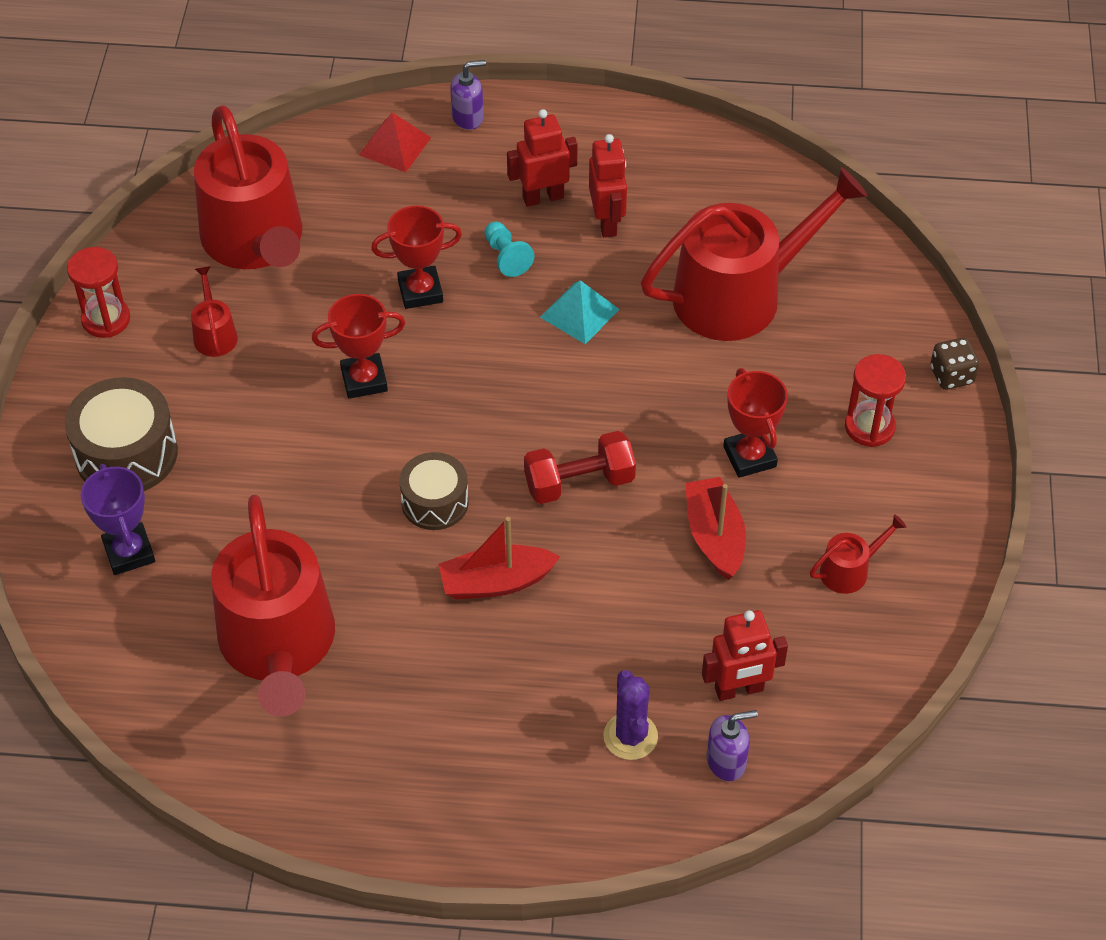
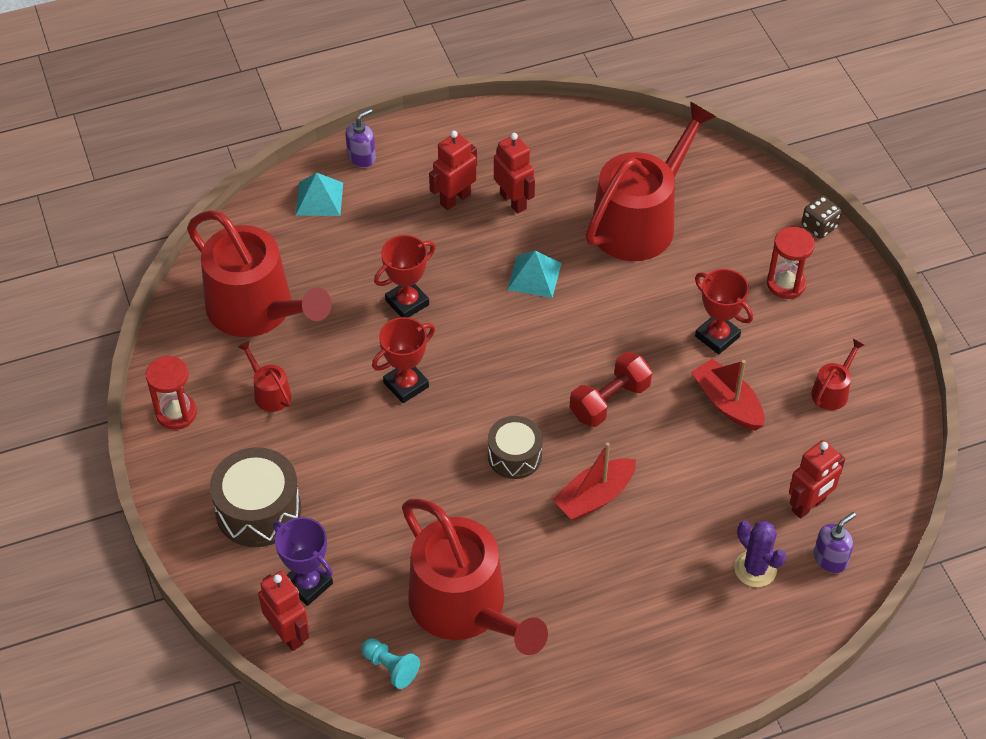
camera: 25 degrees left, 0 degrees up
(77, 597) = (288, 634): none -> red robot
(395, 146) = (319, 198): red pyramid -> turquoise pyramid
(506, 257) = (455, 253): turquoise pawn -> turquoise pawn (390, 667)

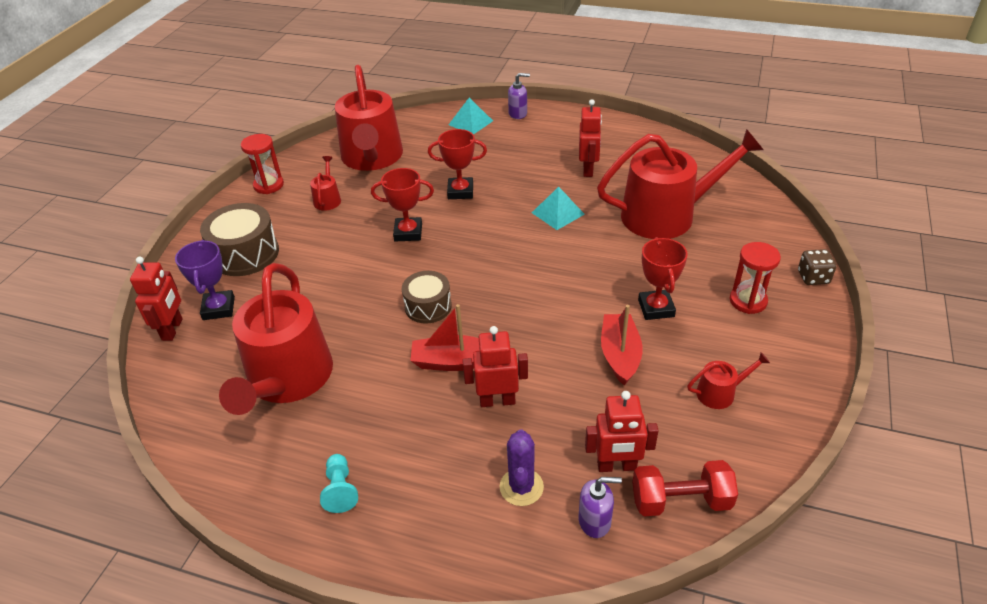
camera: 40 degrees right, 10 degrees down
(390, 667) = (199, 387): turquoise pawn -> turquoise pawn (340, 490)
(455, 199) = (551, 154): red robot -> red robot (497, 400)
(609, 401) = (530, 308): red dumbbell -> red dumbbell (680, 501)

